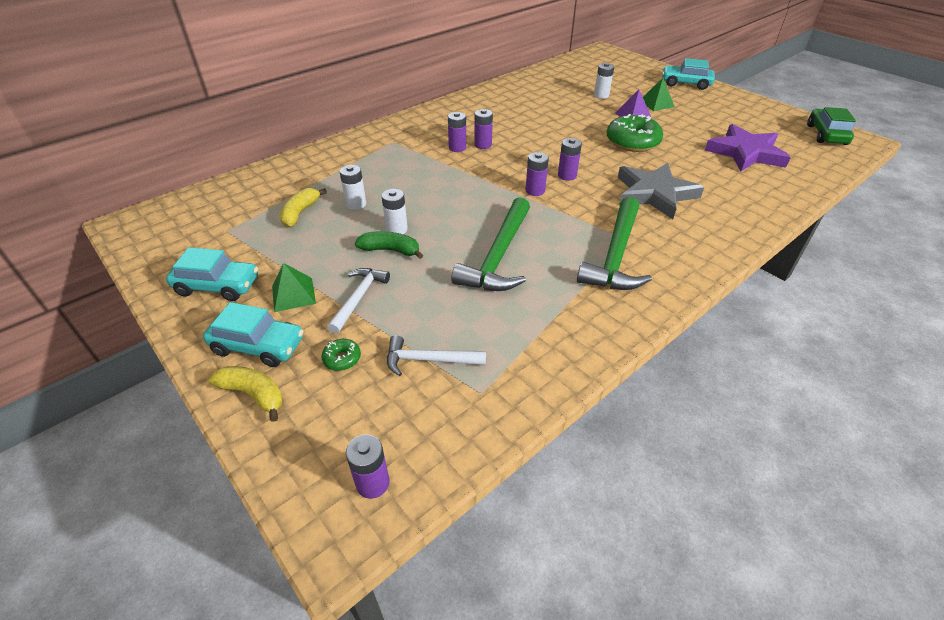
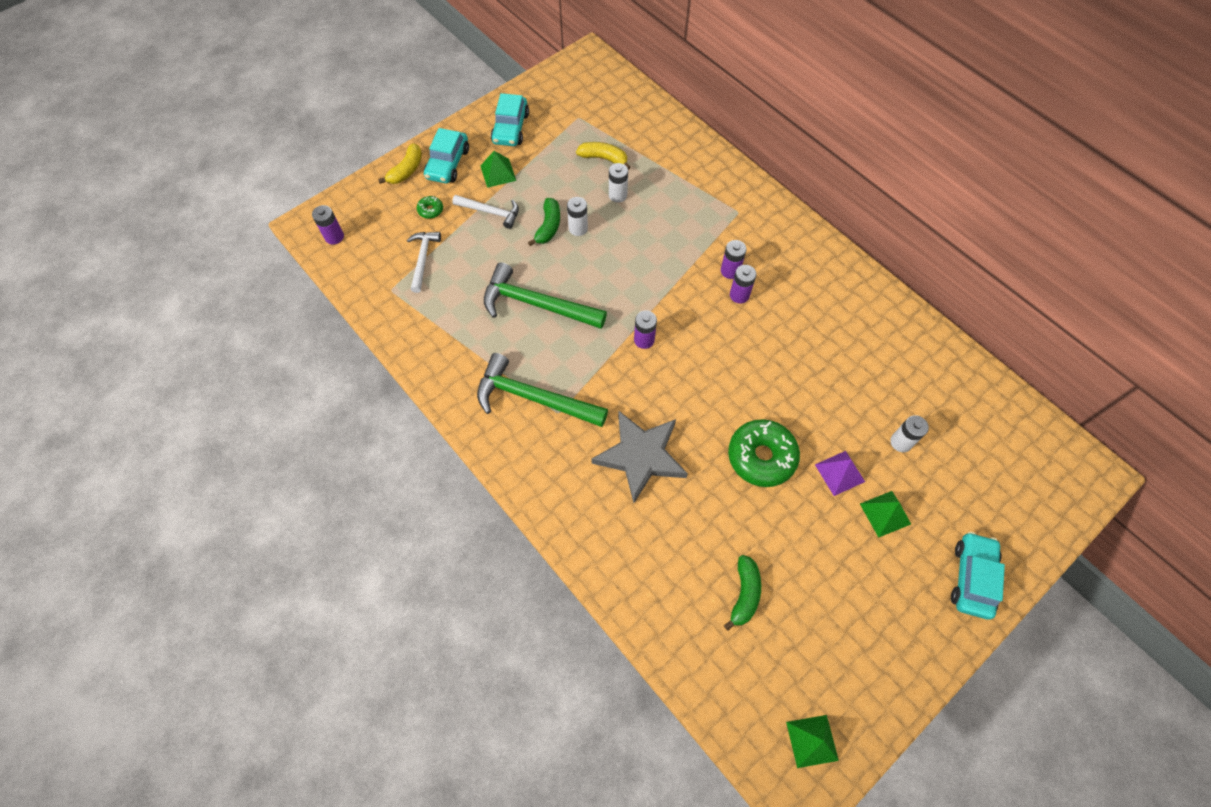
camera: 90 degrees right, 20 degrees up
(567, 175) = (676, 373): purple battery -> none
(745, 153) = (744, 594): purple star -> green banana
(826, 135) = (812, 741): green car -> green pyramid

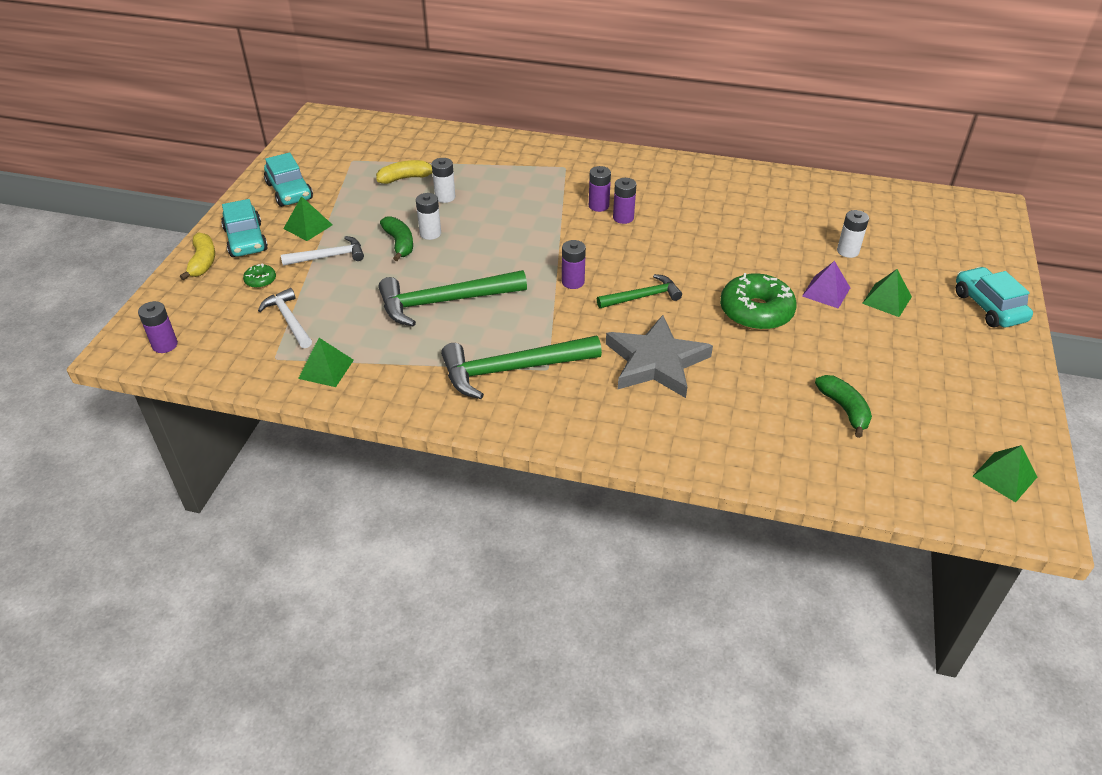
camera: 35 degrees left, 20 degrees down
(415, 320) = (326, 369): none -> green pyramid
(684, 387) = (642, 297): none -> green hammer

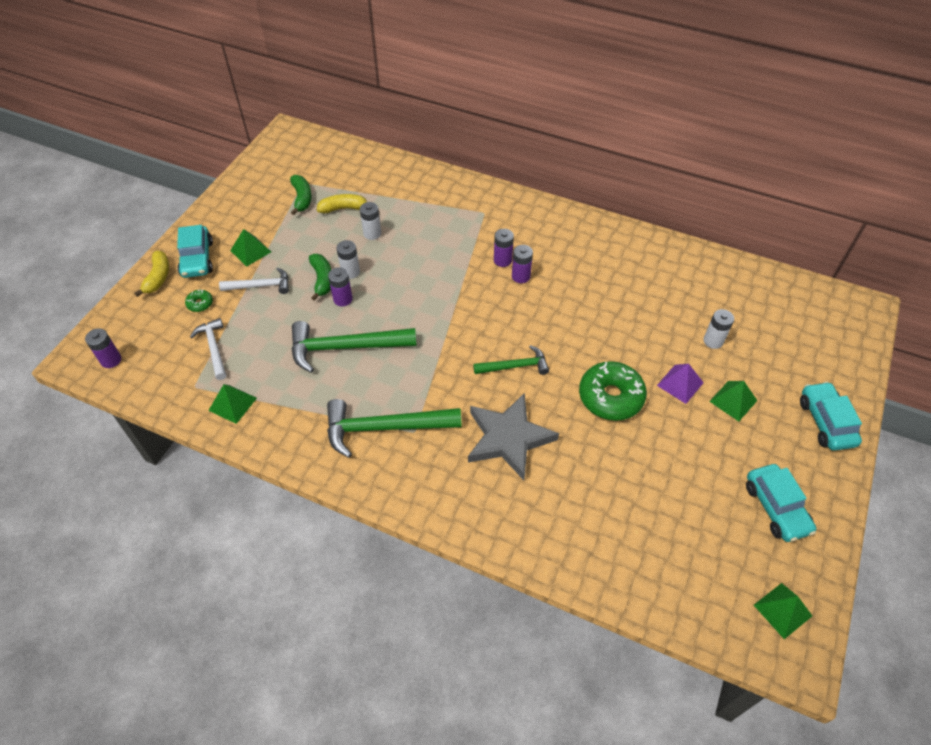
camera: 10 degrees right, 10 degrees up
(289, 191) = (243, 211): turquoise car -> turquoise car (776, 508)
(573, 282) = (459, 341): purple battery -> purple battery (343, 299)
(844, 409) = (659, 515): green banana -> green banana (302, 198)

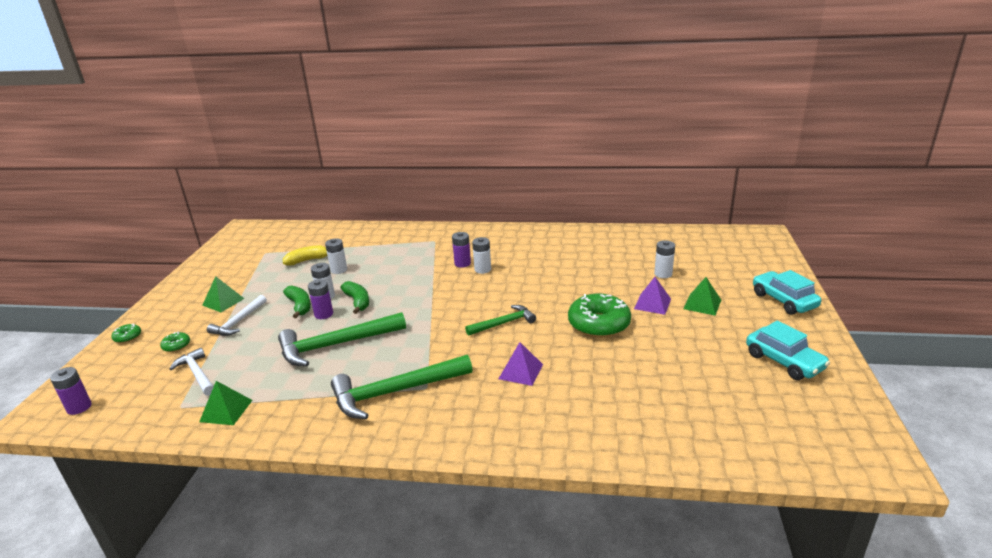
camera: 15 degrees left, 25 degrees down
(158, 277) = (128, 337): yellow banana -> green donut
(197, 259) = (168, 317): turquoise car -> none
(260, 286) = (238, 322): white hammer -> white hammer turned 135 degrees clockwise
(302, 198) = (266, 261): green banana -> green banana (357, 302)
(508, 438) = (520, 371): grey star -> purple pyramid
(521, 276) = (482, 269): purple battery -> white battery
(783, 610) = (841, 430): green pyramid -> none

